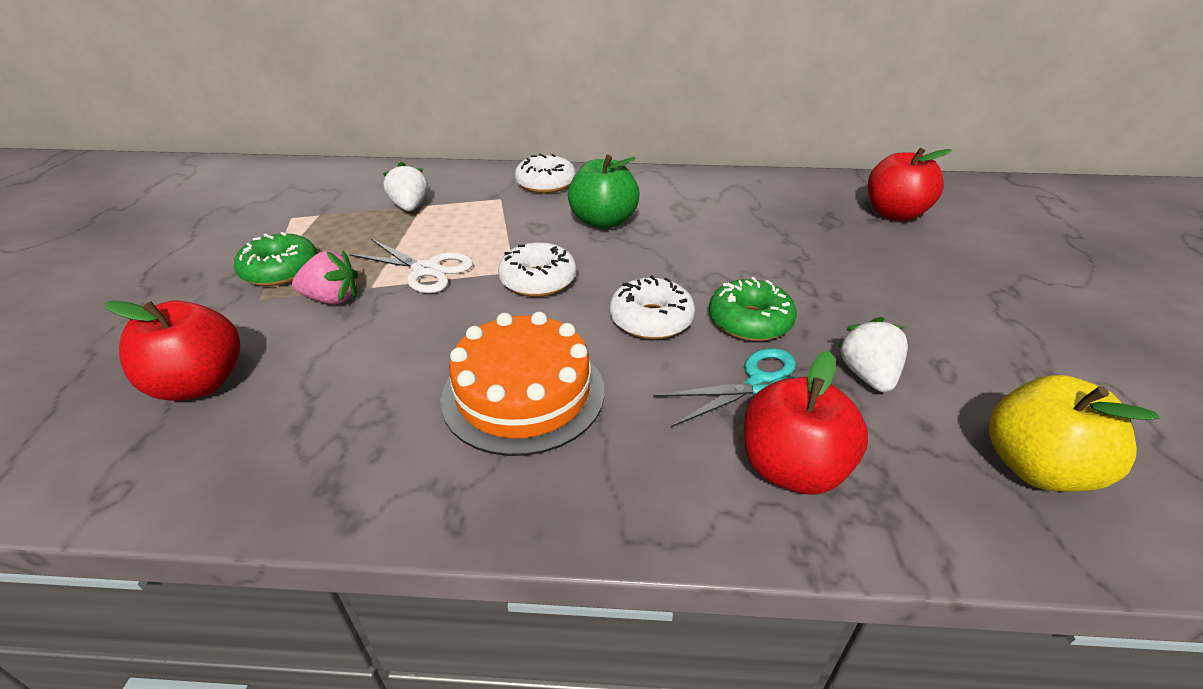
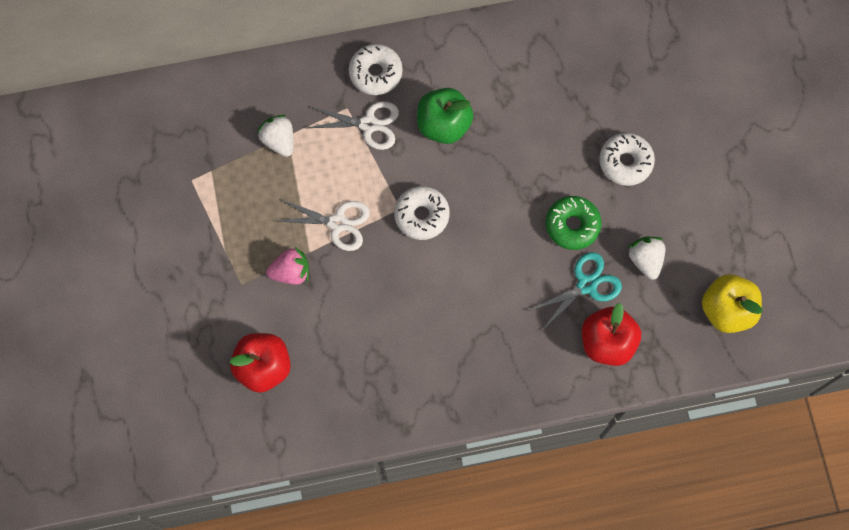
camera: 15 degrees left, 35 degrees up
(280, 270) = (233, 250): green donut -> none
(516, 210) = (369, 125): none -> white scissors
(523, 393) = (453, 325): orange cake -> none
(651, 319) = (509, 239): white donut -> white donut (625, 162)
(894, 214) = (669, 56): red apple -> none

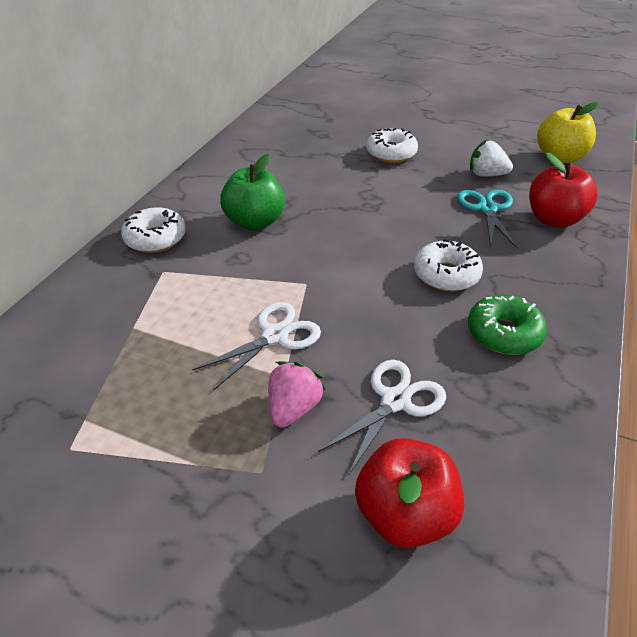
camera: 55 degrees left, 30 degrees down
(279, 141) = (130, 337): white strawberry -> none
(369, 125) = (198, 265): white scissors -> white scissors (395, 401)
(421, 215) = (329, 272): white donut -> white donut (446, 274)
(572, 225) = (423, 195): green donut -> green donut (503, 333)

